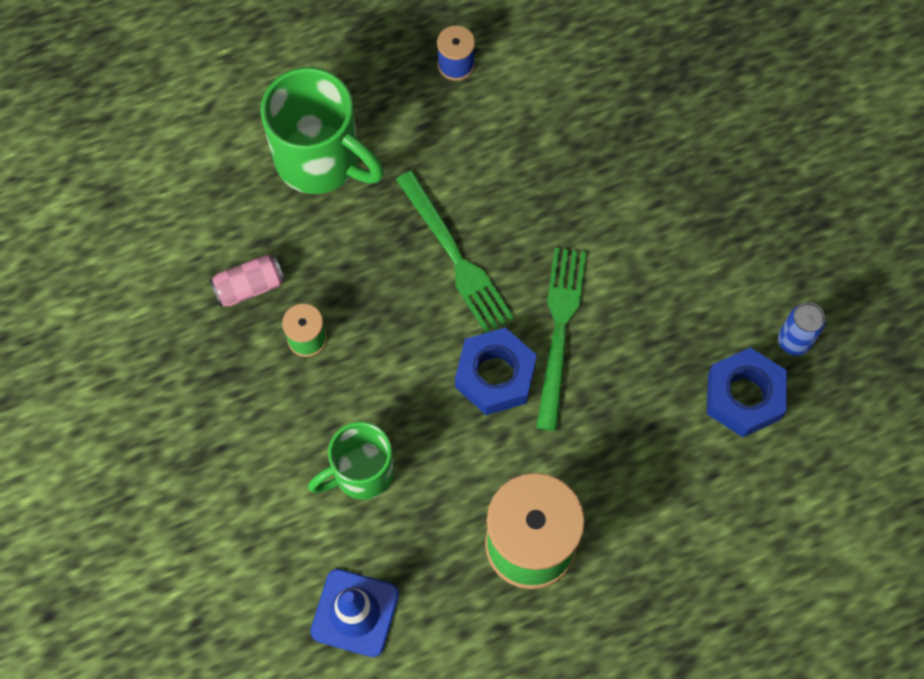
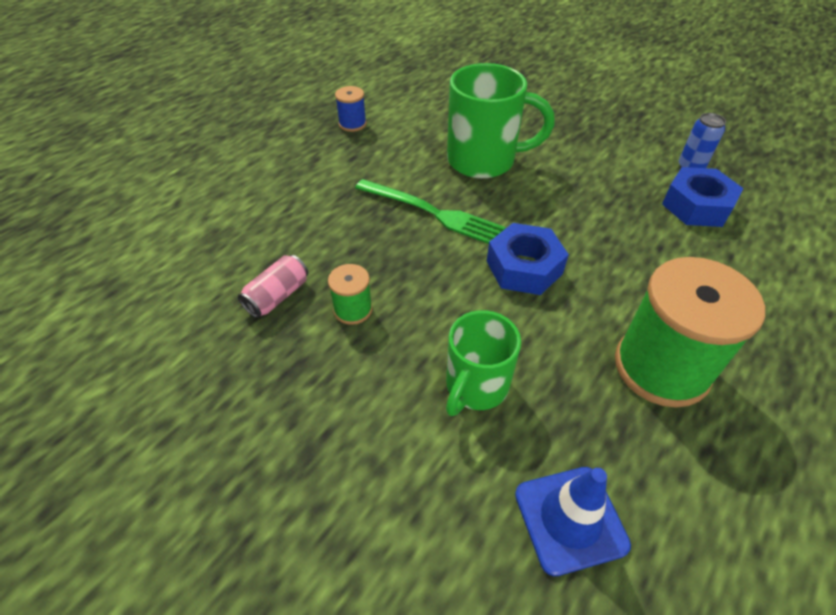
camera: 30 degrees left, 20 degrees down
(320, 160) = (288, 200): green mug -> green mug (484, 161)
(559, 330) = (543, 222): green fork -> none

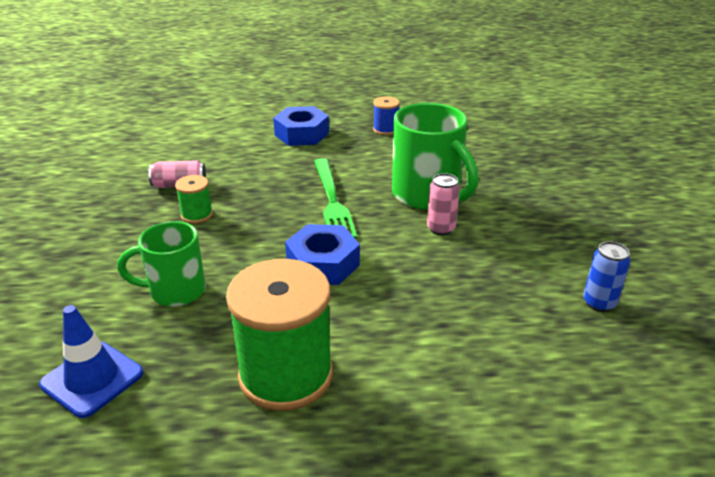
camera: 50 degrees right, 15 degrees down
(537, 180) = (441, 229): none -> pink can
(696, 206) = (539, 326): blue nut -> blue nut (302, 134)

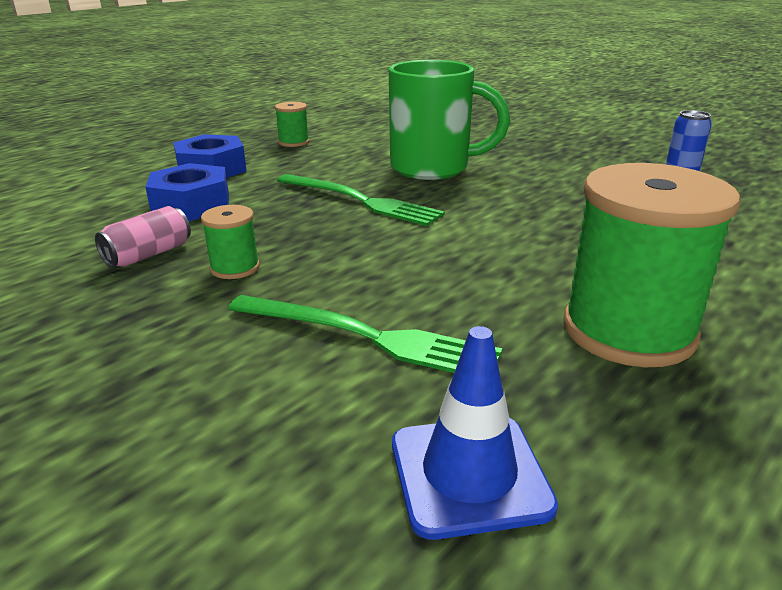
camera: 45 degrees left, 5 degrees down
(175, 291) = (367, 337): green mug -> green fork
(323, 264) = (460, 243): blue nut -> blue nut (191, 204)
(385, 129) = (293, 142): blue spool -> green spool
(441, 229) = (492, 182): pink can -> none

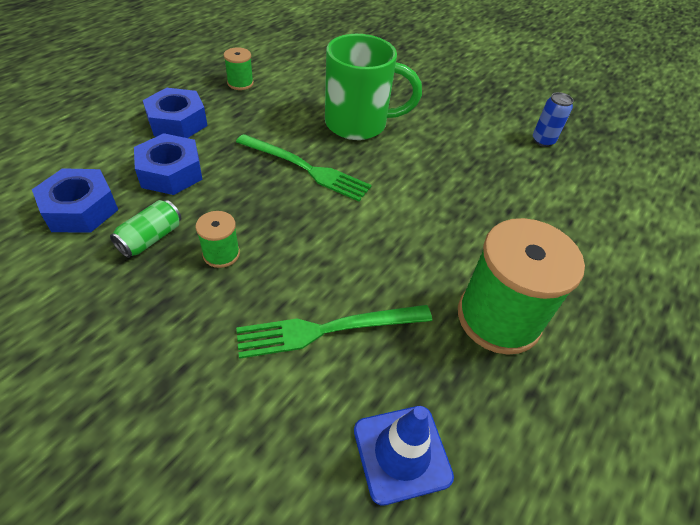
camera: 10 degrees left, 20 degrees up
(72, 232) = (81, 209): none -> blue nut
(149, 254) = (151, 238): pink can -> green can
(367, 337) = (328, 329): green fork -> green fork turned 150 degrees clockwise

